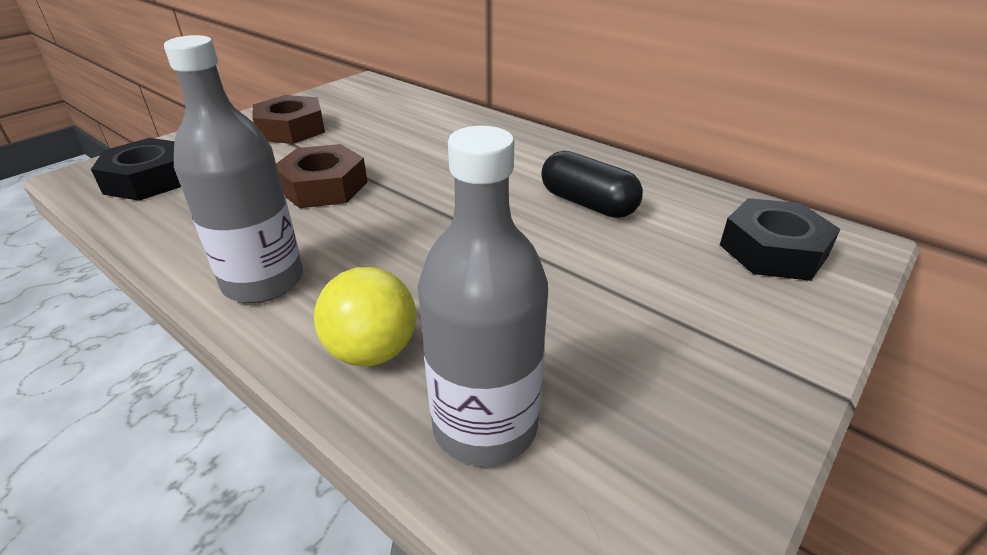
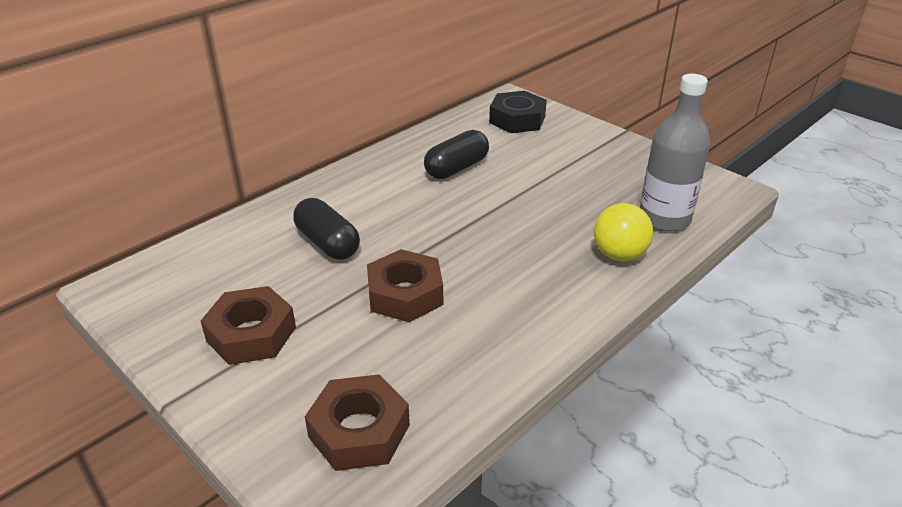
camera: 85 degrees left, 0 degrees up
(149, 180) = (359, 431): black nut -> brown nut
(263, 281) = (552, 309): grey bottle -> none
(415, 144) = (327, 243): none -> black capsule

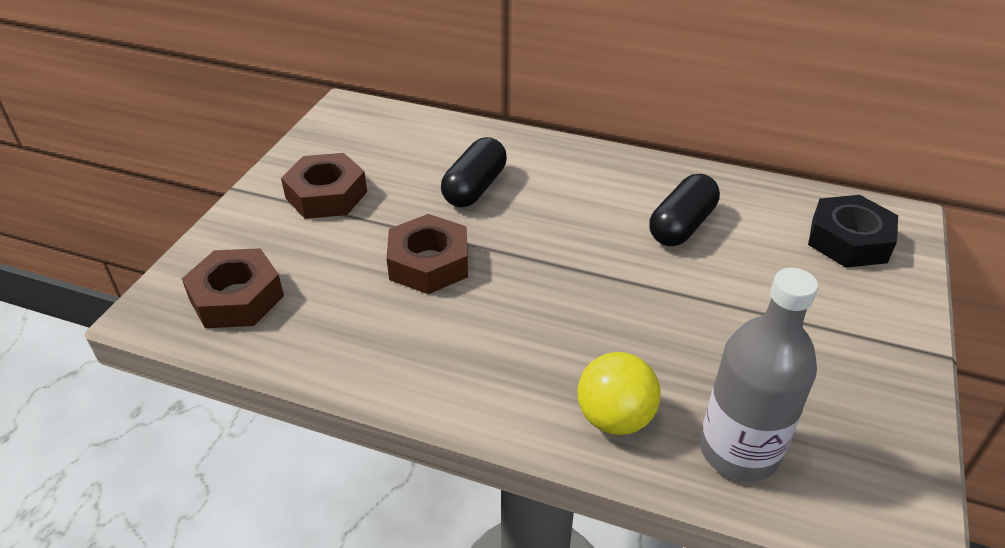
camera: 65 degrees right, 5 degrees up
(457, 168) = (682, 226): black capsule -> black capsule turned 75 degrees counterclockwise

